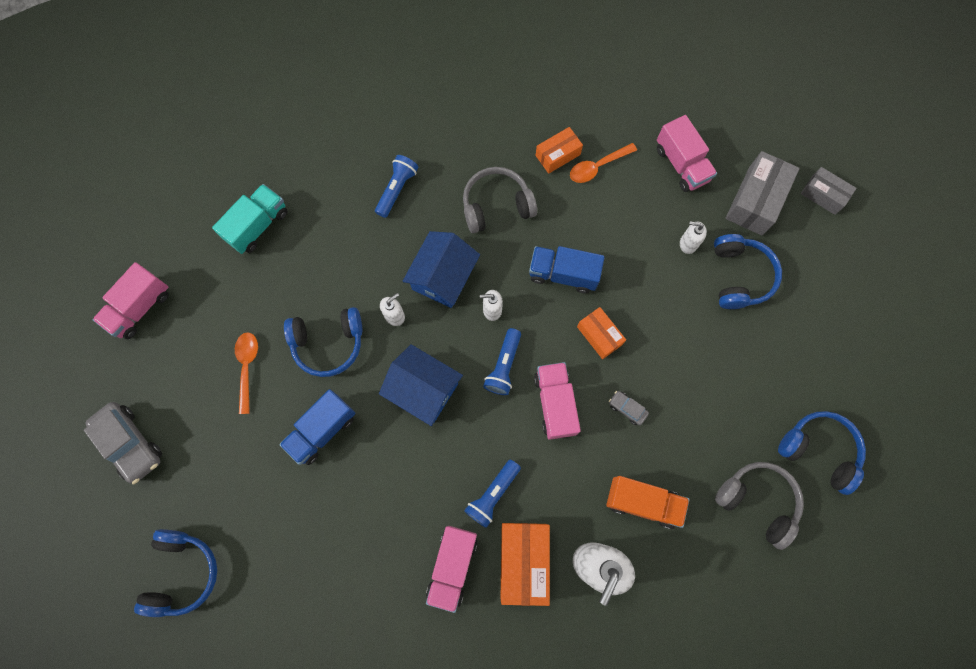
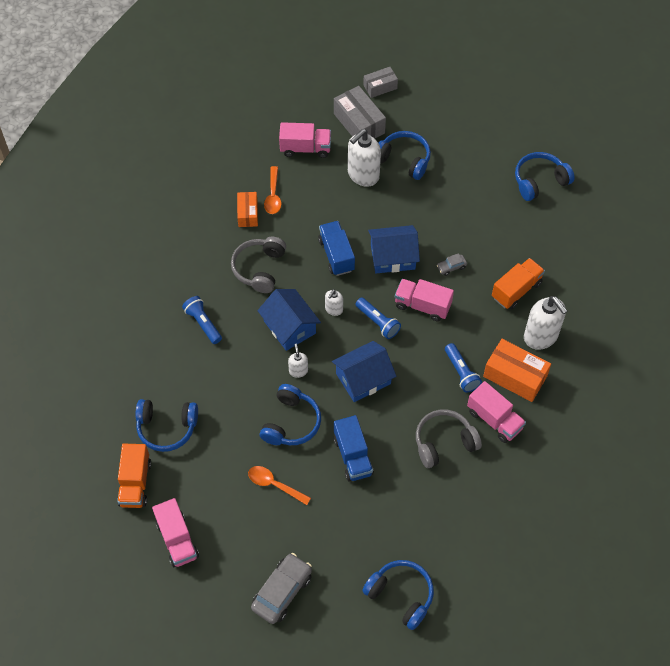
camera: 60 degrees left, 15 degrees down
(130, 444) = (282, 592): grey car -> grey car turned 45 degrees counterclockwise
(182, 233) = (135, 483): none -> orange truck
(258, 226) = (167, 428): turquoise truck -> blue headphones
(563, 274) = (336, 255): blue truck -> blue truck turned 120 degrees clockwise
(599, 335) = (392, 257): orange box -> blue house
(688, 243) = (363, 175): white soap dispenser -> white soap dispenser, size x1.98
(757, 501) = (551, 229): grey headphones -> grey headphones (444, 442)

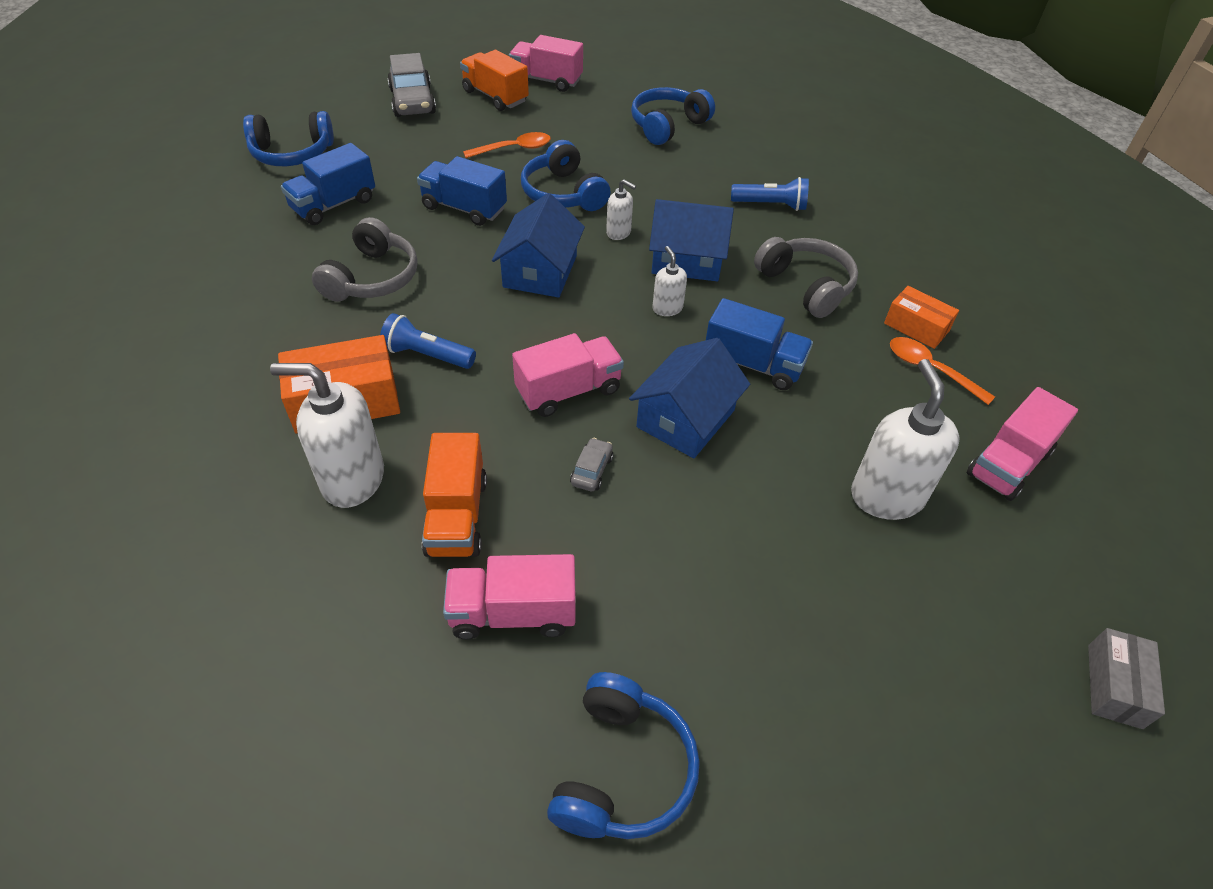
camera: 130 degrees right, 10 degrees down
(135, 483) = (633, 87): orange truck -> orange truck (495, 96)
(359, 123) = (1023, 576): grey box -> none
(378, 322) = (598, 333): blue flashlight -> none
(404, 160) = (876, 577): blue headphones -> none
(416, 520) = (334, 205): none -> blue truck
(494, 420) = (328, 337): pink truck -> pink truck (513, 613)

